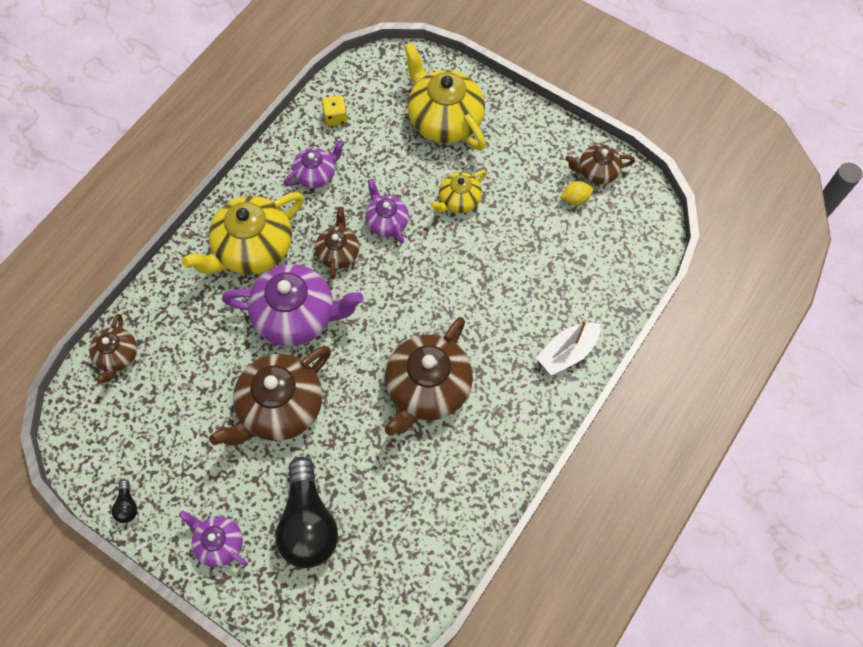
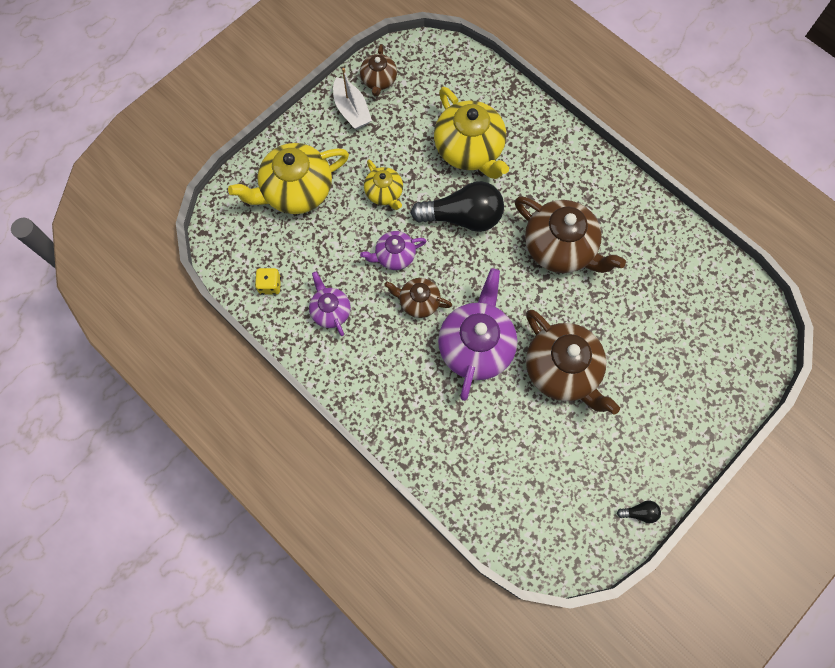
camera: 80 degrees left, 5 degrees up
(117, 356) = (492, 514): brown teapot -> none
(219, 543) = (679, 434): purple teapot -> none
(253, 249) = (400, 378): yellow teapot -> yellow teapot (470, 149)
(308, 523) = (668, 358): black light bulb -> black light bulb (463, 217)
(567, 352) = (543, 137): white boat -> white boat (351, 110)
(575, 199) = (402, 102): yellow lemon -> none

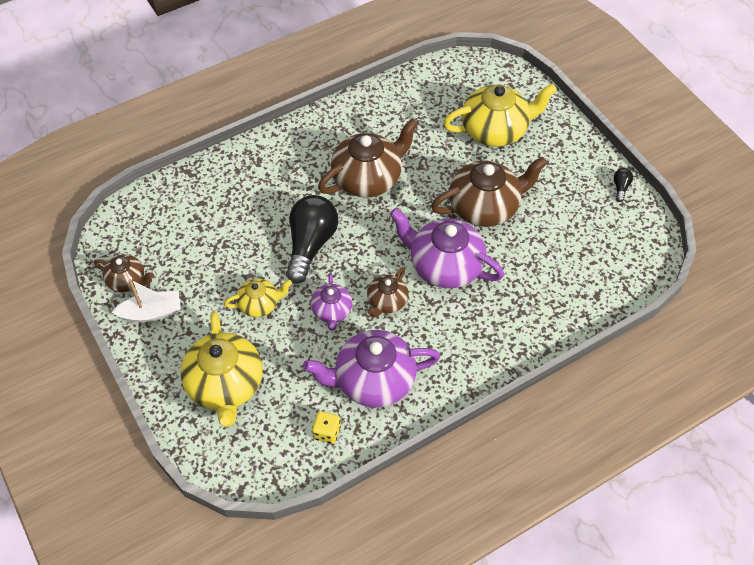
camera: 75 degrees left, 15 degrees down
(330, 311) = (373, 380): purple teapot -> purple teapot, size x1.85
(470, 149) = (241, 222): yellow teapot -> yellow teapot (495, 130)

